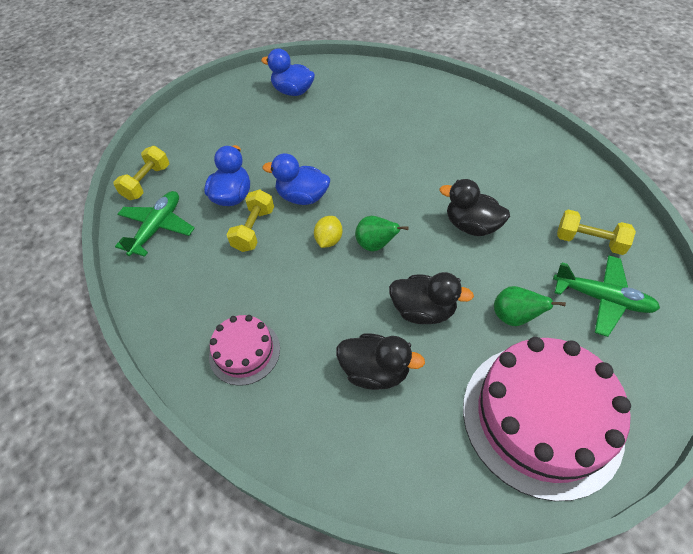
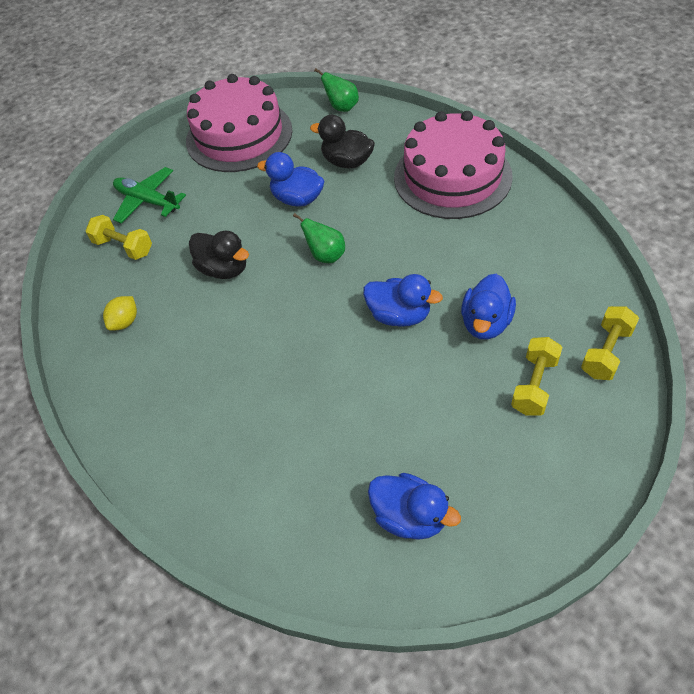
camera: 170 degrees left, 0 degrees up
(157, 228) = (568, 289): green plane -> none
(244, 352) = (452, 176): pink cake -> pink cake, size x1.96
(254, 230) = (455, 279): yellow dumbbell -> yellow dumbbell (534, 385)
(329, 240) = (373, 263): yellow lemon -> yellow lemon (125, 322)
(423, 310) = (297, 199): black duck -> blue duck
(514, 317) = (225, 191): green pear -> green pear (342, 107)

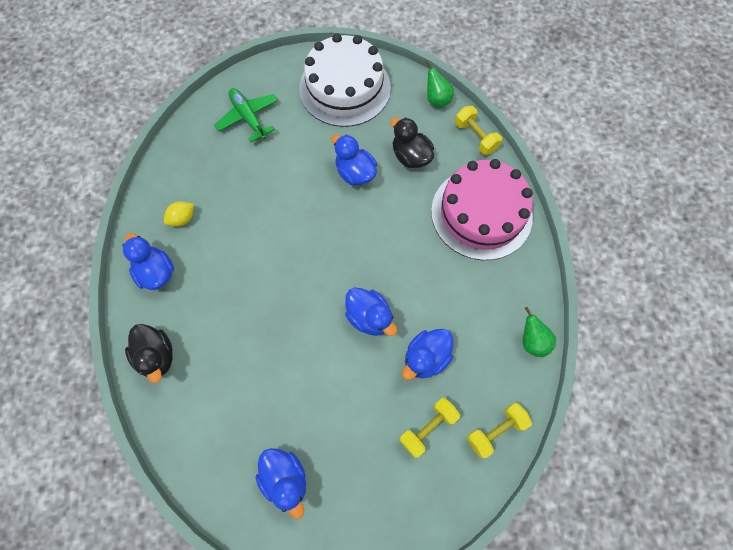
camera: 20 degrees right, 15 degrees up
(123, 386) = (156, 272): none -> blue duck
(124, 247) = (212, 152): yellow dumbbell -> yellow dumbbell (475, 137)
(224, 269) = (270, 209): black duck -> black duck (157, 356)
(239, 135) = (345, 88): pink cake -> white cake
(326, 255) = (347, 236): green pear -> green pear (532, 341)

